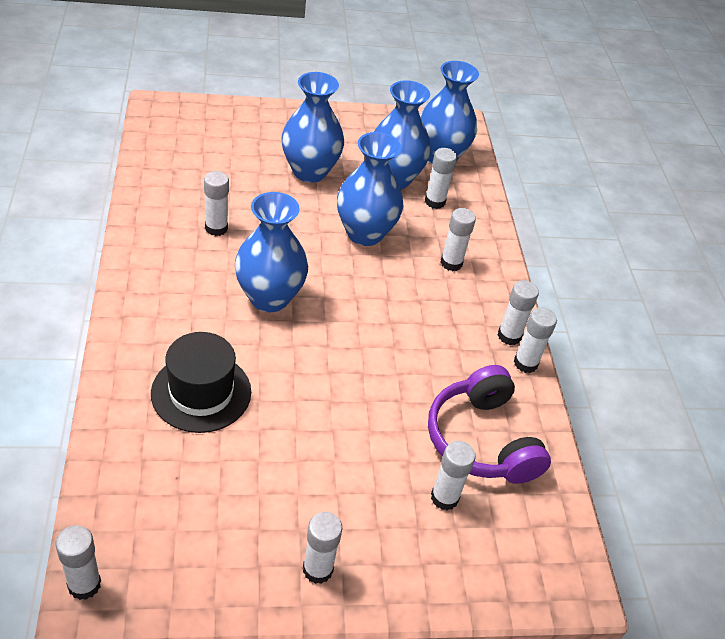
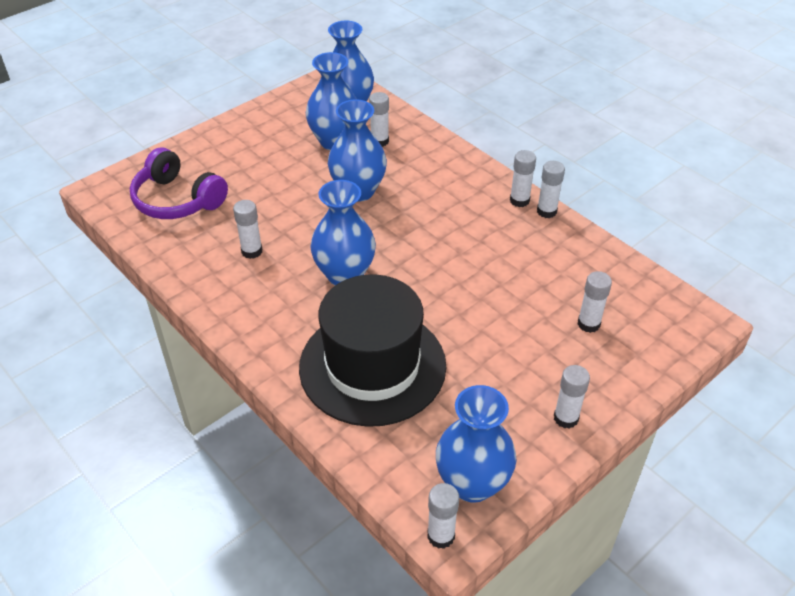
camera: 30 degrees left, 0 degrees up
(201, 392) = (372, 366): black hat -> black hat, size x1.68
(309, 171) = (271, 171): blue vase -> blue vase (472, 483)
(451, 263) = (435, 176): white glue stick -> none
(481, 440) = (572, 275): purple headphones -> purple headphones (177, 200)

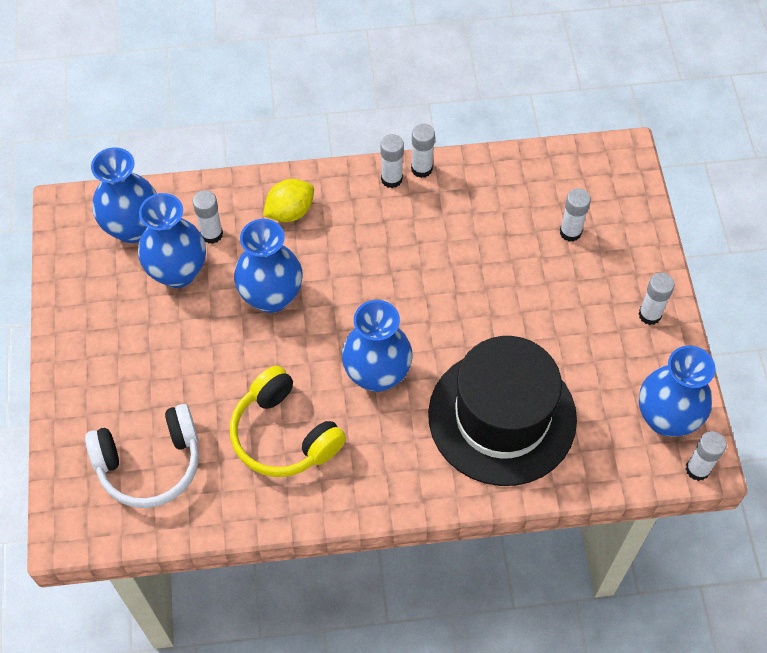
camera: 55 degrees left, 15 degrees up
(177, 200) = (150, 463): purple headphones -> white headphones
(252, 251) = (284, 435): white glue stick -> yellow headphones
(436, 166) = (290, 212): none -> yellow lemon

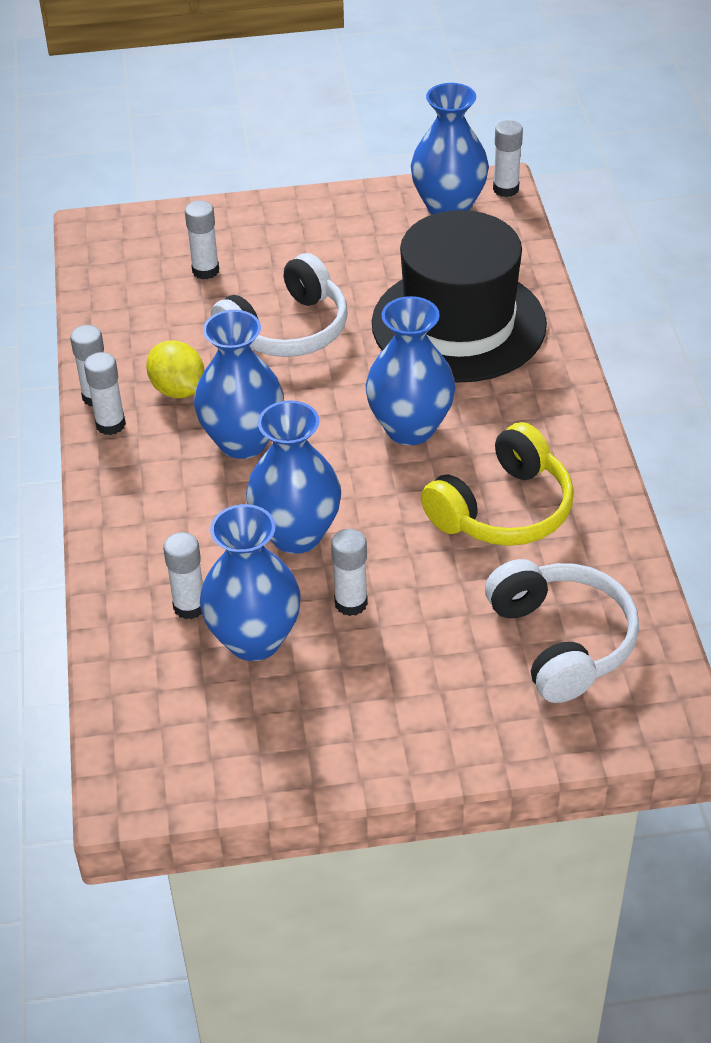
camera: 90 degrees left, 15 degrees down
(133, 228) = (173, 702): blue vase -> blue vase (243, 441)
(290, 212) = (156, 523): yellow lemon -> yellow lemon (178, 389)
(496, 290) = (287, 330): none -> white headphones
(649, 315) = (320, 215): white glue stick -> white glue stick (351, 603)

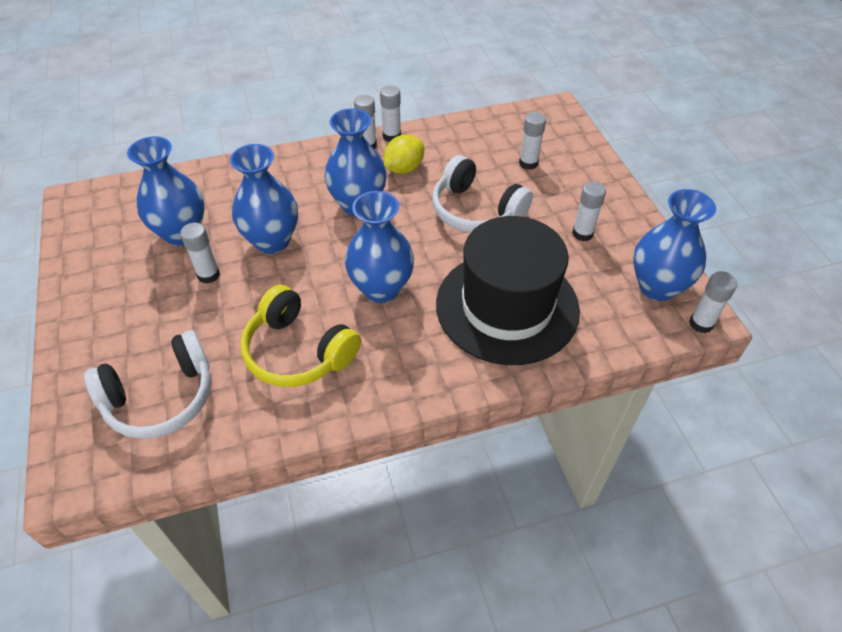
camera: 80 degrees right, 5 degrees up
(189, 606) = (212, 201): white glue stick -> white glue stick (582, 233)

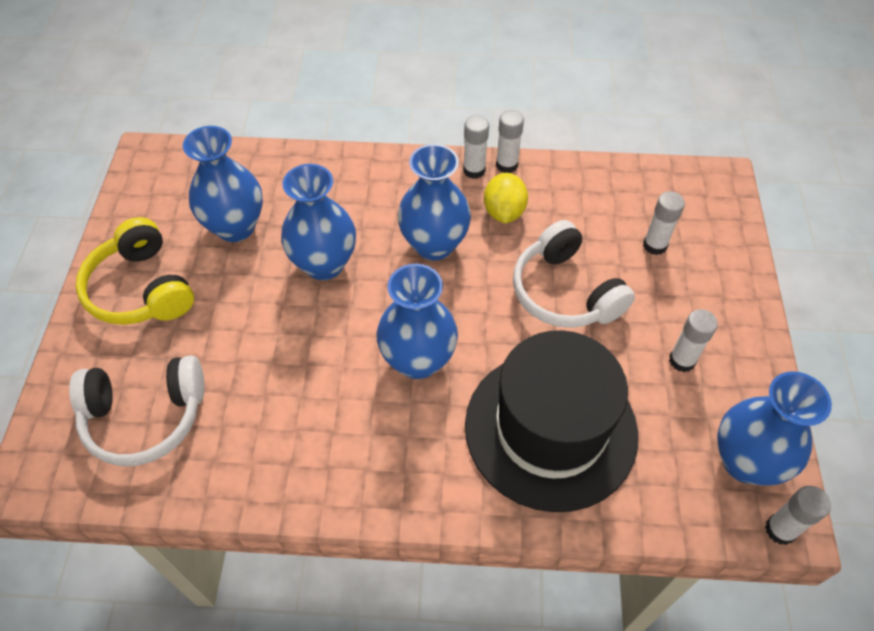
camera: 20 degrees right, 5 degrees up
(208, 275) = (244, 286): white glue stick -> none
(298, 351) = (300, 409): yellow headphones -> yellow headphones (141, 289)
(404, 168) = (504, 212): yellow lemon -> yellow lemon turned 60 degrees counterclockwise

